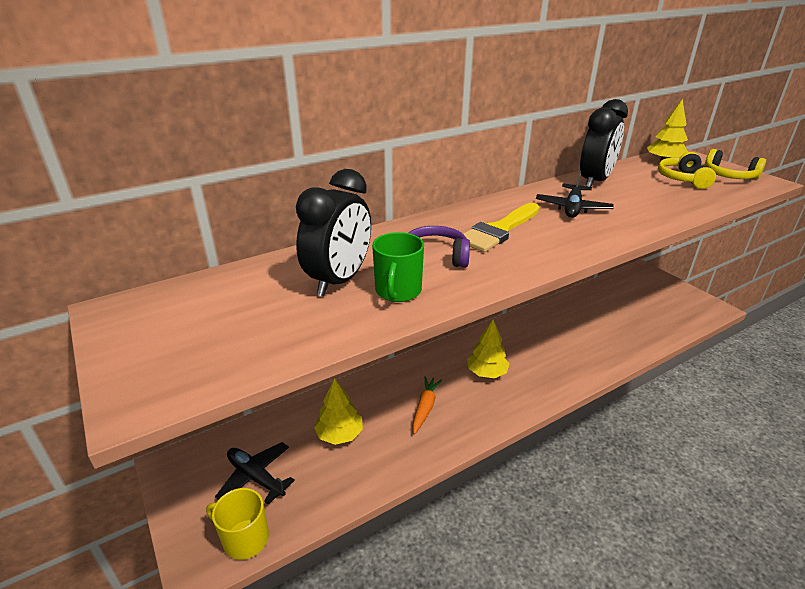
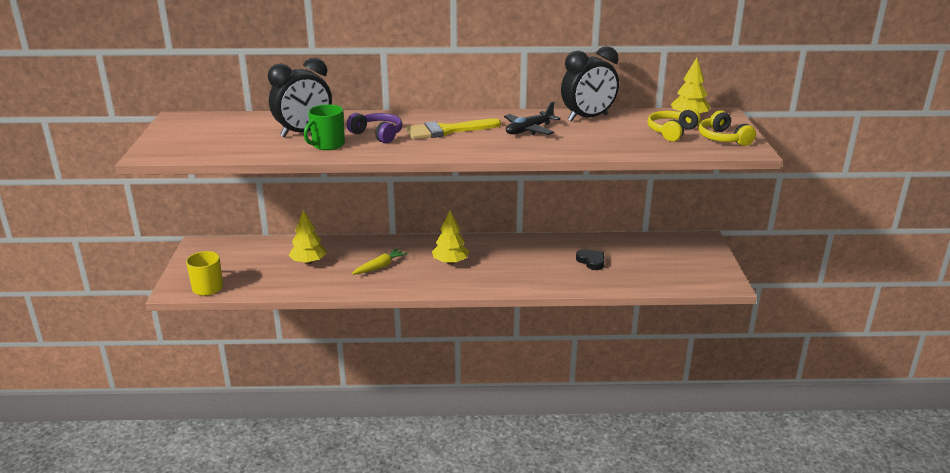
camera: 30 degrees right, 5 degrees down
(256, 477) = (239, 265): black plane -> none
(425, 408) = (380, 267): orange carrot -> yellow carrot
(598, 323) = (591, 261): none -> black heart

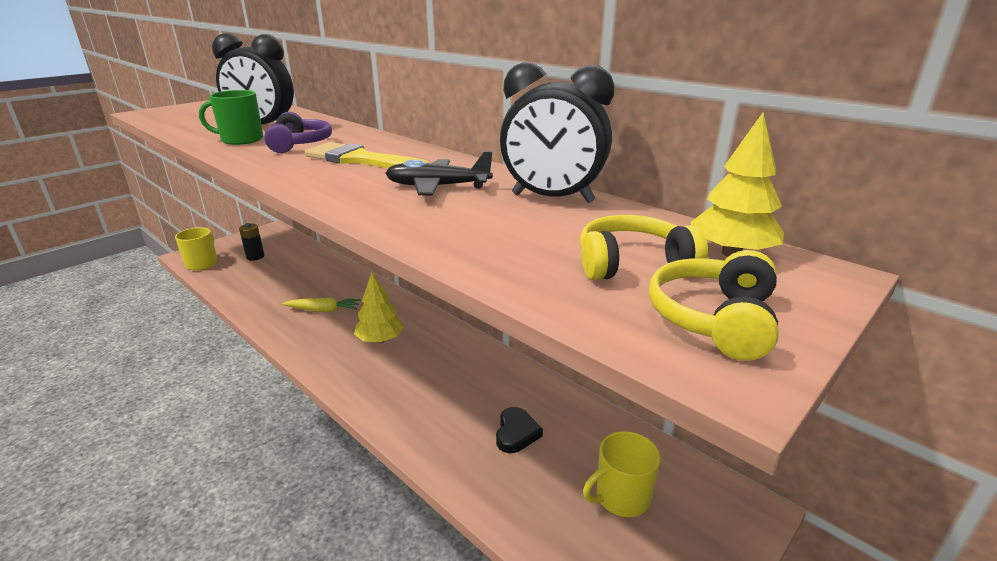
camera: 45 degrees right, 0 degrees up
(241, 265) = (255, 257): none -> black battery
(308, 262) = (292, 277): yellow tree -> none
(662, 259) = (621, 497): none -> yellow mug

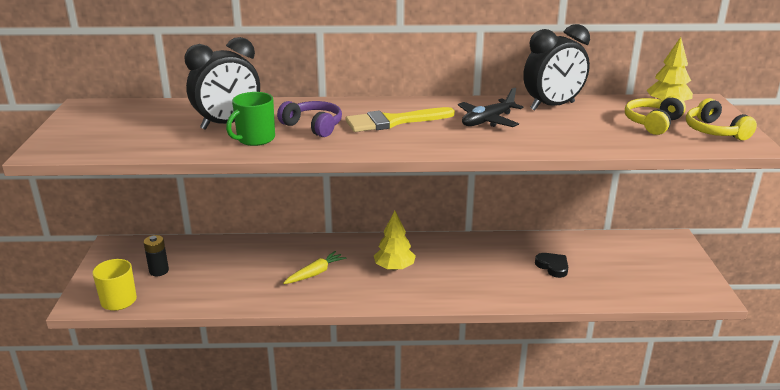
camera: 45 degrees left, 0 degrees up
(621, 497) = (632, 263): yellow mug -> none

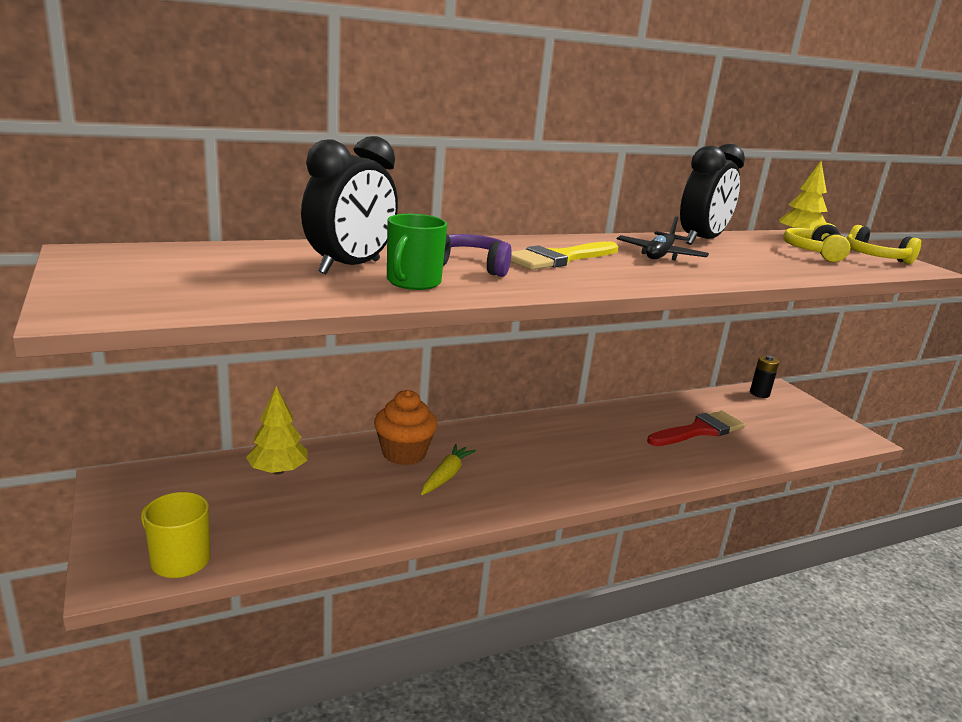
camera: 25 degrees left, 5 degrees down
(159, 271) = (218, 506): black battery -> black battery (759, 394)
(299, 253) = (404, 453): none -> orange cupcake
(394, 268) = (536, 455): yellow tree -> yellow tree (278, 471)
(553, 267) = (699, 430): black heart -> red brush

